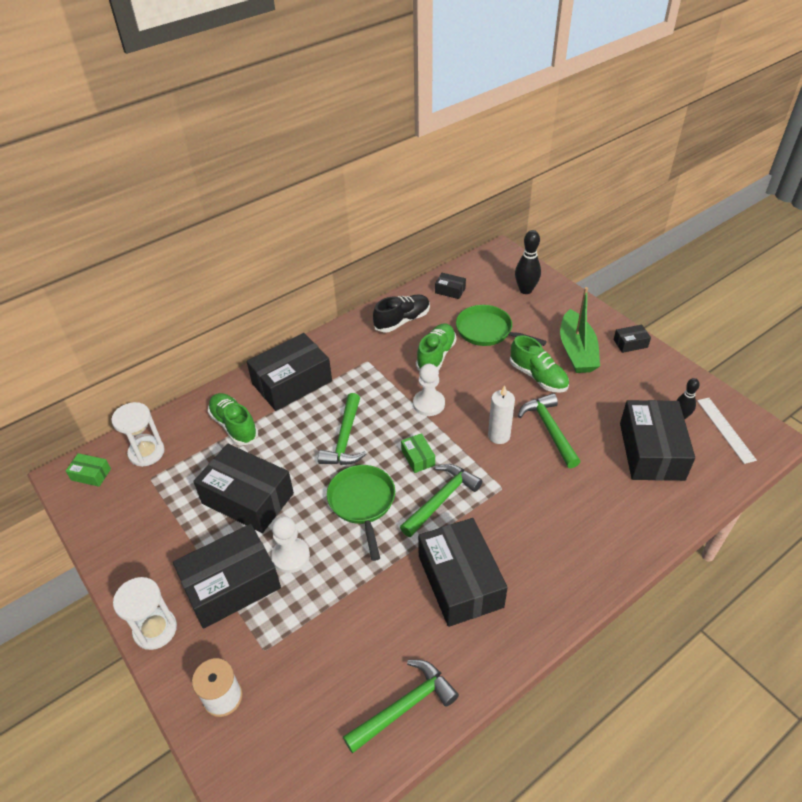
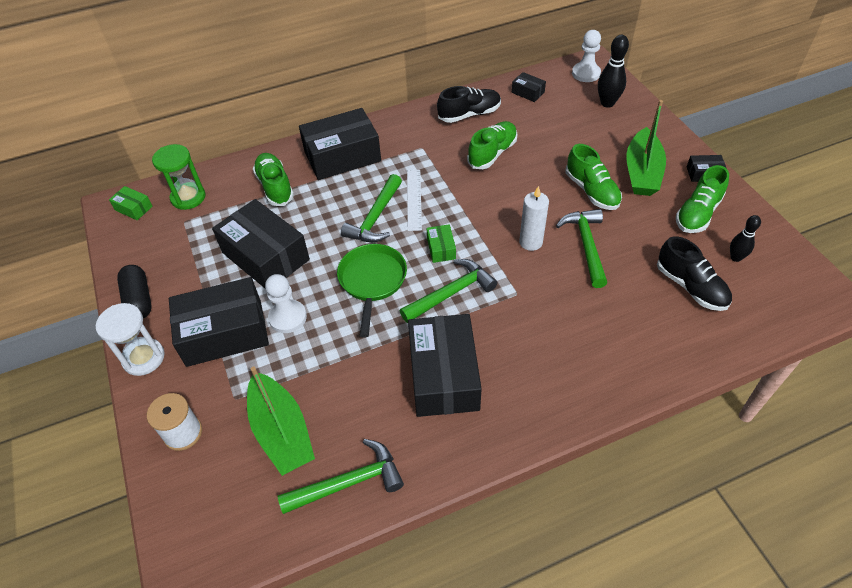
camera: 15 degrees right, 5 degrees up
(129, 569) = (139, 300): none -> black capsule
(146, 452) = (188, 197): white hourglass -> green hourglass
(322, 672) = (281, 431): none -> green boat
(428, 404) = (469, 199): white pawn -> white pawn (586, 73)
(487, 331) = (553, 138): green pan -> none
(636, 381) = (697, 213): none -> green shoe
(651, 451) = (690, 287): black box -> black shoe
(725, 429) = (782, 280): white ruler -> white ruler (414, 199)

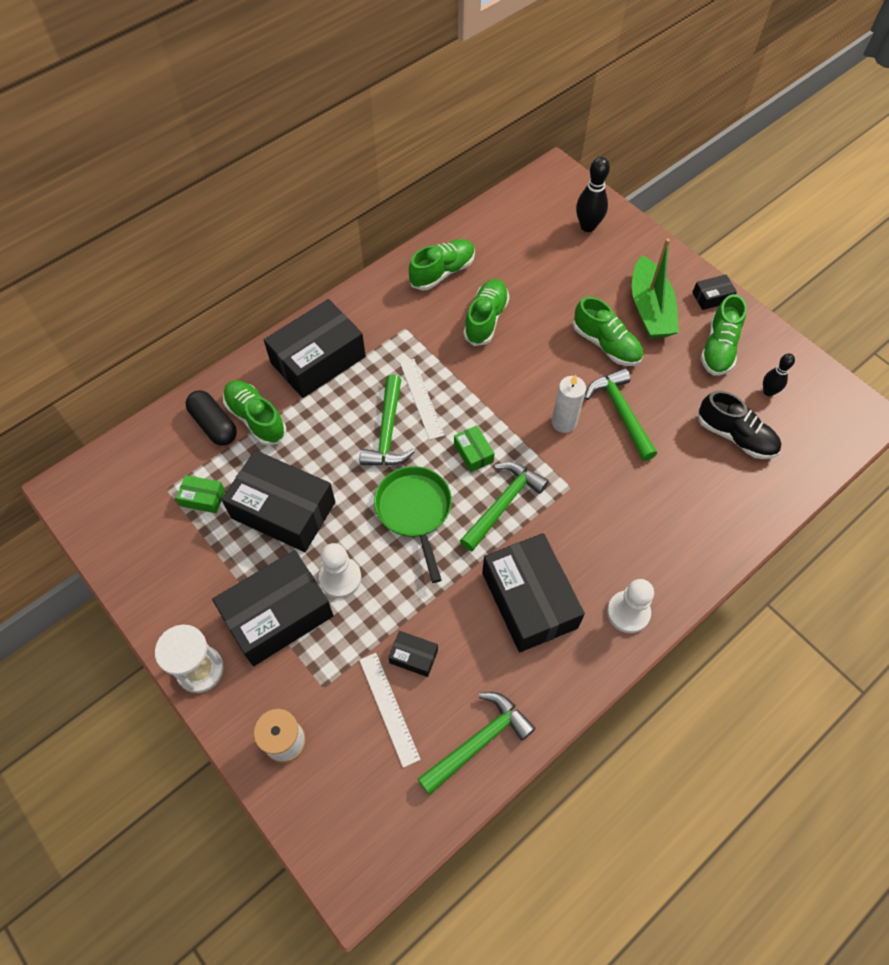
camera: 20 degrees left, 10 degrees up
(133, 208) = (96, 486): green box -> green box (203, 498)
(139, 300) = (160, 601): black capsule -> black capsule (214, 425)
(188, 197) = (157, 456): green hourglass -> none
(281, 431) = (388, 708): green boat -> white ruler
(469, 114) = (442, 272): black shoe -> green shoe
(528, 92) = (497, 229): black box -> black box (413, 656)
(586, 73) = (552, 190): white pawn -> white pawn (628, 612)

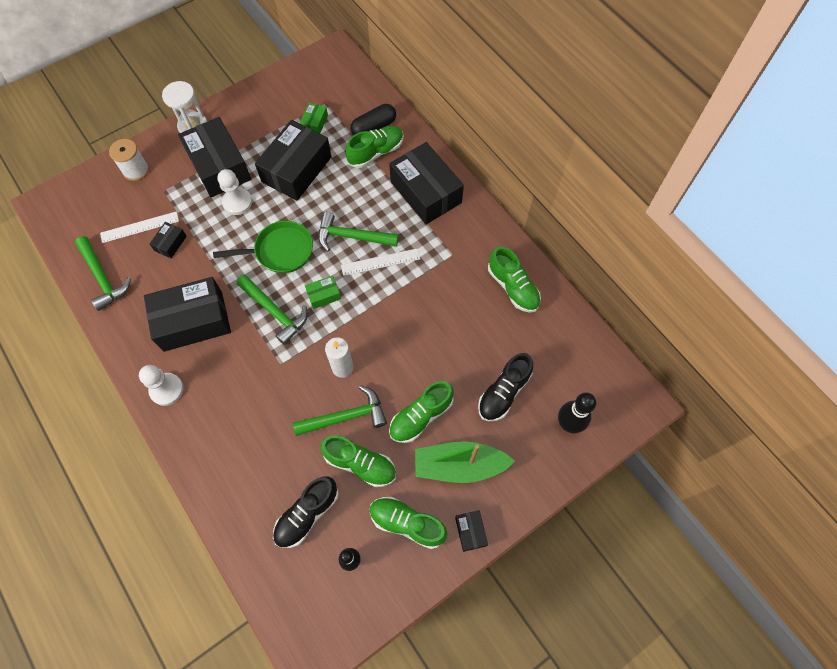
camera: 95 degrees right, 5 degrees up
(486, 319) = (457, 318): green shoe -> green shoe (360, 464)
(565, 276) = (503, 392): none -> black shoe

